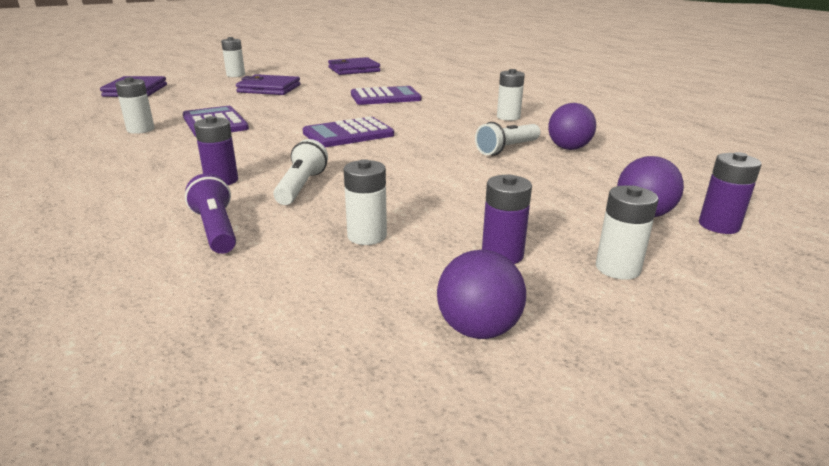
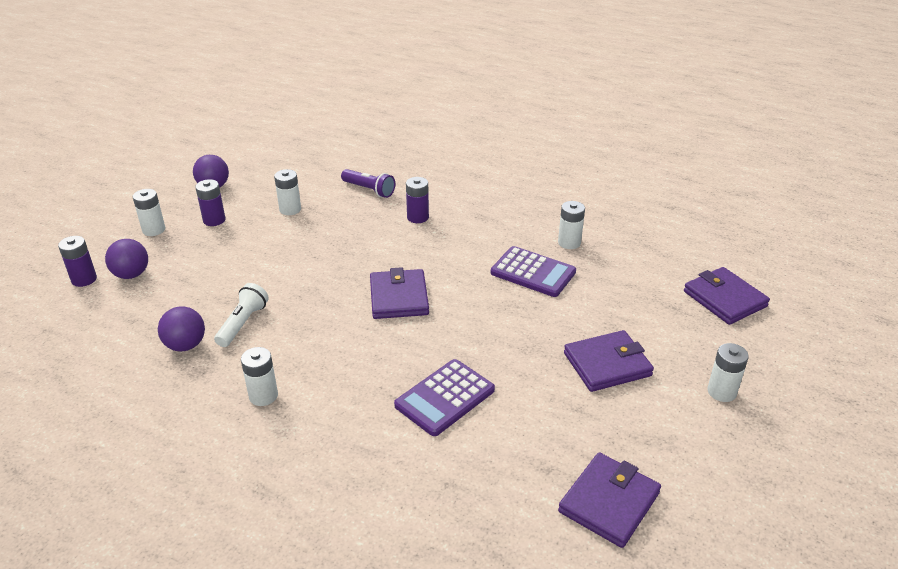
camera: 150 degrees right, 10 degrees up
(301, 186) = (363, 228): white flashlight -> none
(348, 134) = (399, 297): purple calculator -> purple wallet

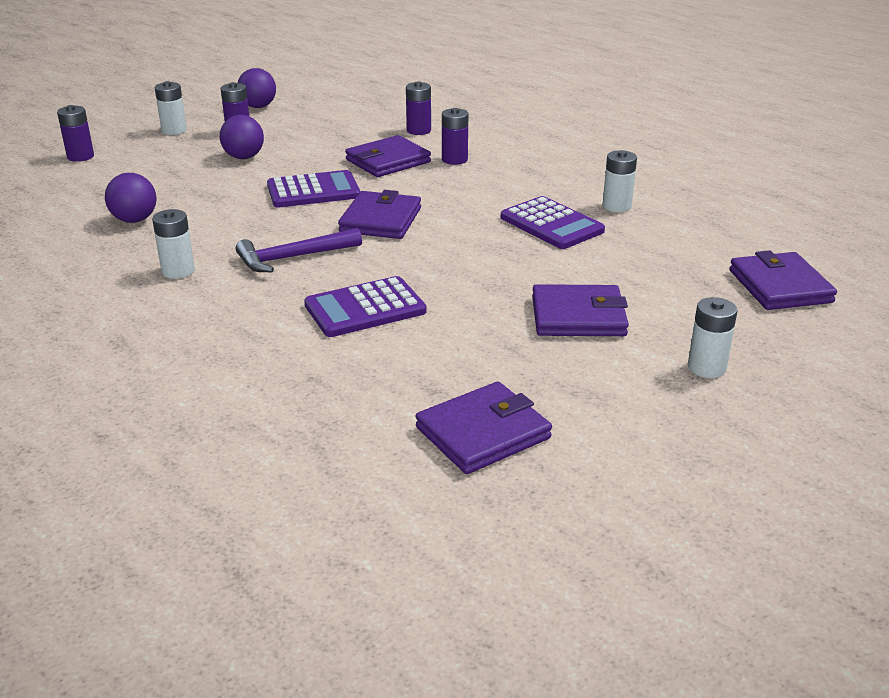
camera: 20 degrees right, 5 degrees down
(131, 274) = (126, 160): purple ball -> purple ball (244, 157)
(243, 323) = (203, 213): white flashlight -> none
(290, 209) = (321, 134): white battery -> none
(323, 277) = (313, 191): none -> purple calculator
(352, 356) = (293, 258): none -> purple hammer
(365, 230) = (388, 161): none -> purple wallet
(369, 190) = (418, 130): purple flashlight -> purple battery

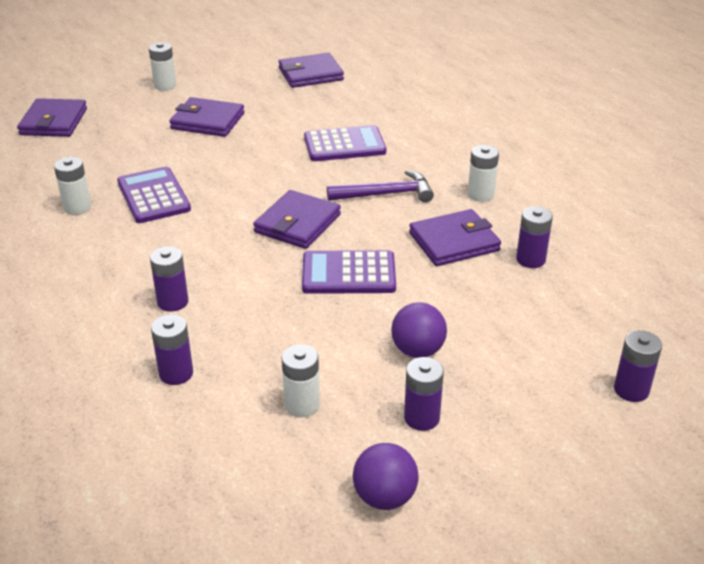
camera: 165 degrees left, 5 degrees up
(134, 220) = (530, 259): purple ball -> purple battery
(174, 130) = (516, 439): white battery -> white battery (302, 405)
(388, 161) = (249, 312): purple wallet -> purple wallet (454, 242)

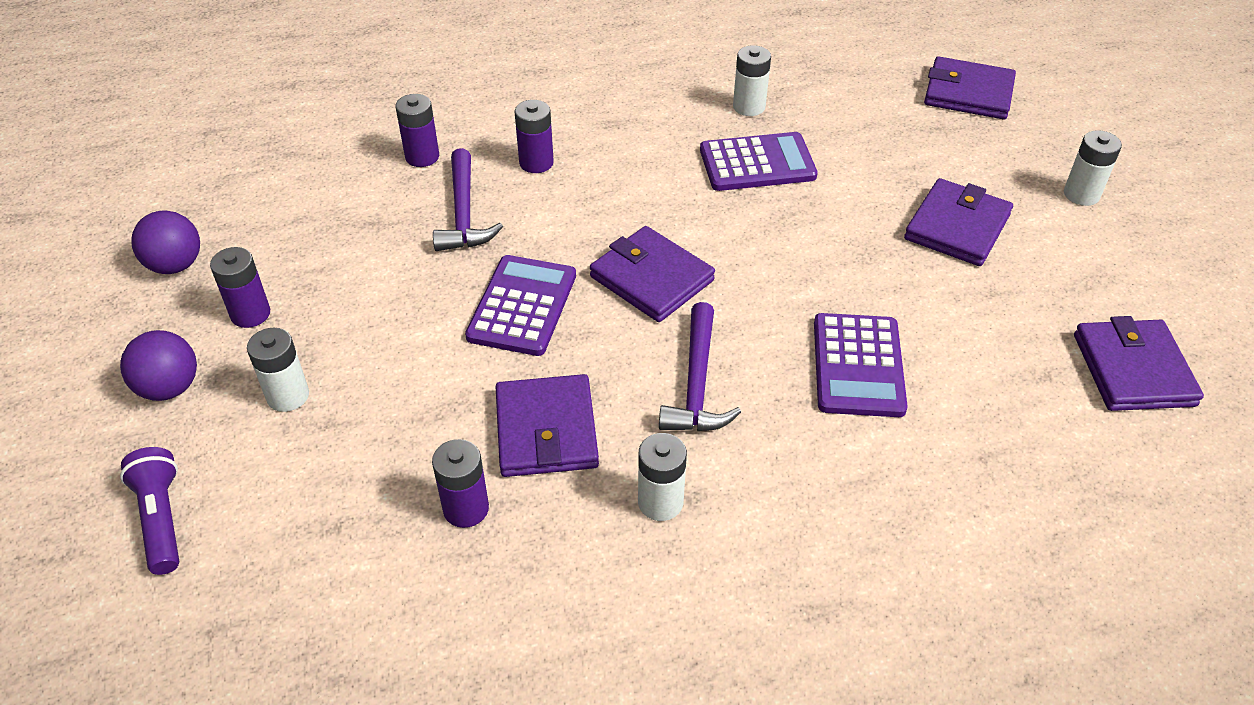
camera: 105 degrees right, 10 degrees up
(252, 327) = (464, 213): none -> purple hammer
(302, 405) = (326, 232): white battery -> white battery (288, 396)
(417, 350) = (351, 336): purple ball -> purple ball (170, 388)
(631, 390) = (161, 519): purple battery -> purple flashlight

